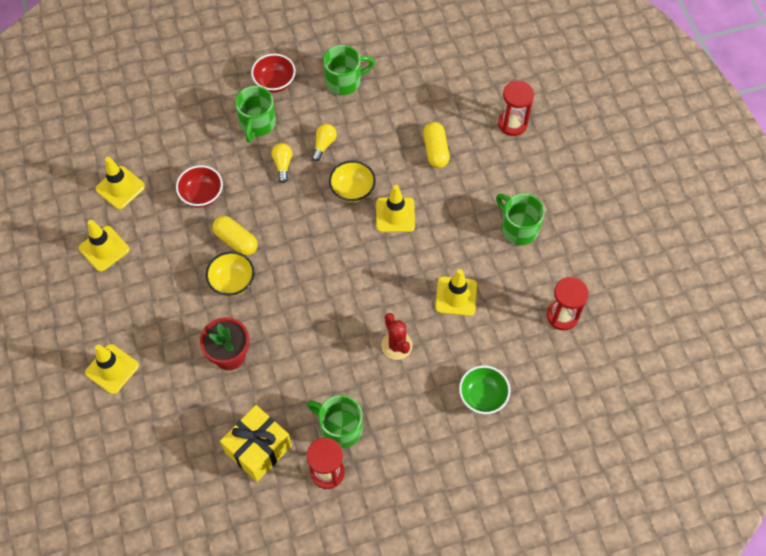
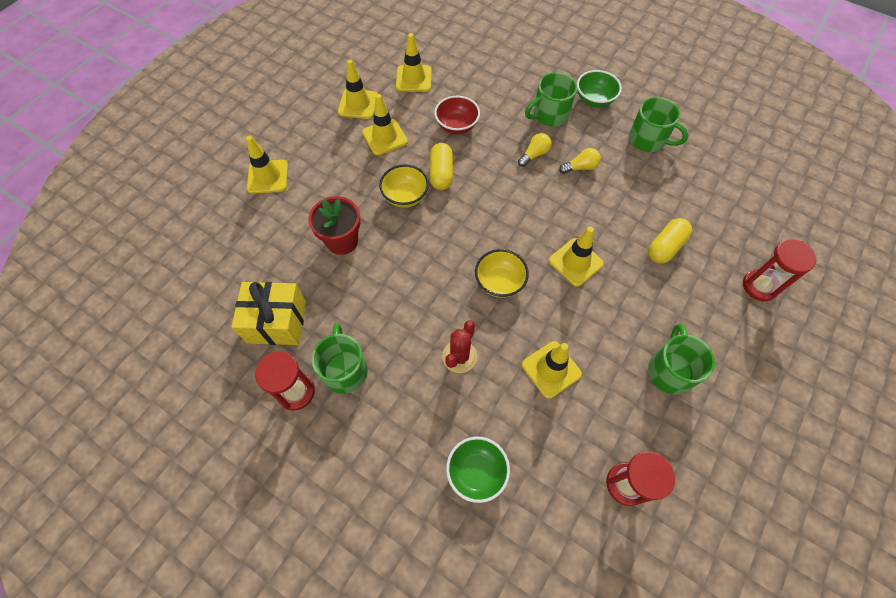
camera: 50 degrees right, 0 degrees up
(159, 254) = (384, 137): none -> yellow traffic cone
(274, 82) = (594, 100): red bowl -> green bowl
(352, 190) = (564, 215): yellow bowl -> yellow bowl (499, 282)

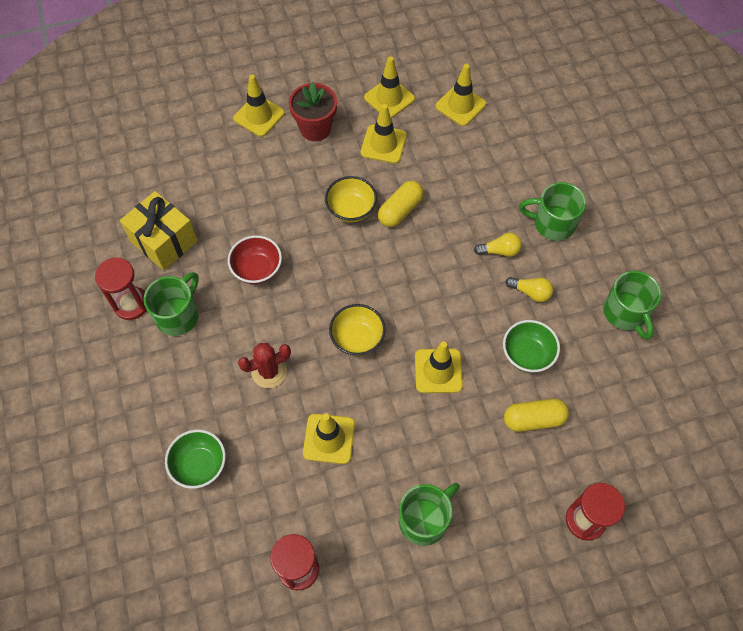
camera: 40 degrees right, 0 degrees up
(342, 241) = (267, 211): red flower pot -> red flower pot (315, 128)
(456, 126) = (455, 176): red bowl -> red bowl (257, 269)
(594, 100) = (613, 238): green bowl -> green bowl (527, 354)

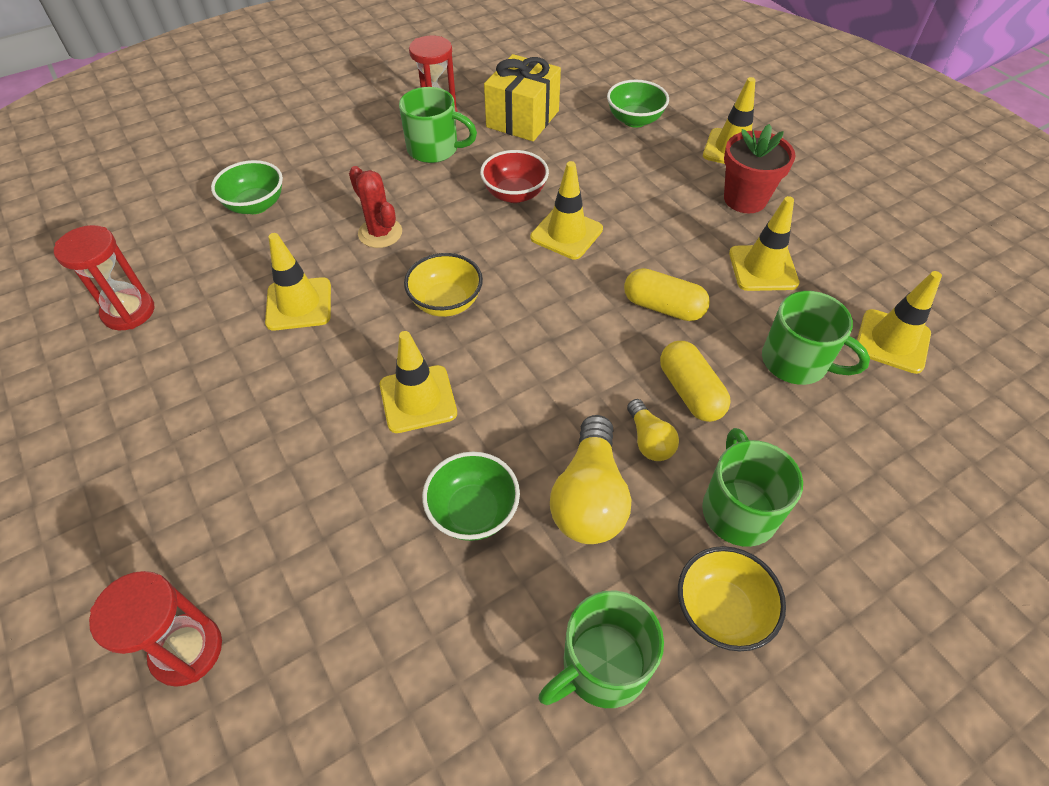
camera: 75 degrees right, 10 degrees down
(199, 165) = (634, 120): none -> green bowl
(351, 209) = (639, 257): yellow bowl -> yellow bowl (721, 611)
(389, 98) = (845, 259): yellow traffic cone -> yellow traffic cone (566, 233)
(424, 519) = (190, 425): green mug -> green mug (796, 362)
(530, 292) = (589, 497): yellow light bulb -> yellow light bulb, size x1.82
(533, 419) = (360, 540): yellow capsule -> yellow capsule (690, 392)

